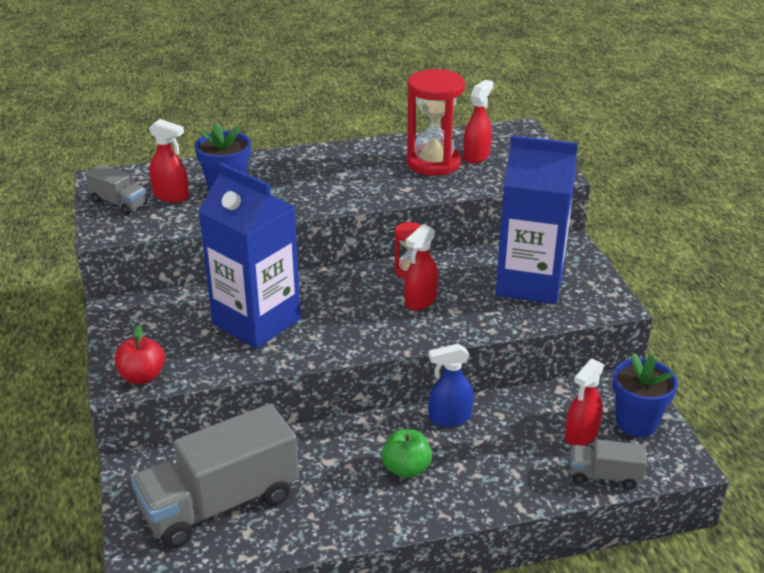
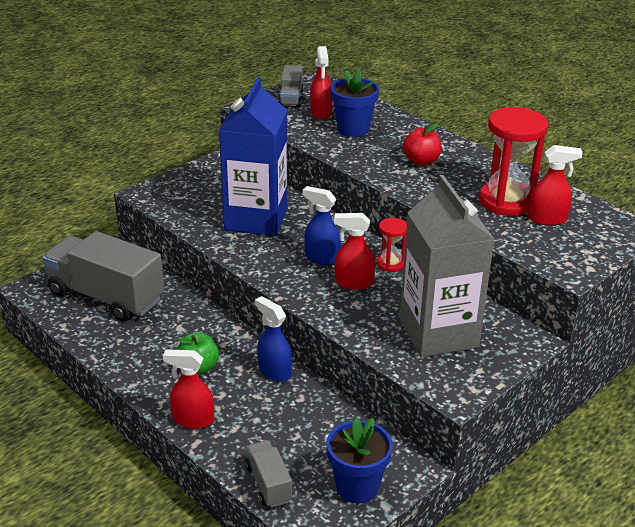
camera: 60 degrees right, 0 degrees up
(142, 376) = (158, 198): red apple -> red apple (421, 161)
(364, 305) = (322, 258): none -> blue spray bottle
(529, 283) = (438, 333): blue carton -> grey carton
(581, 435) = (312, 454): red spray bottle -> red spray bottle (192, 420)

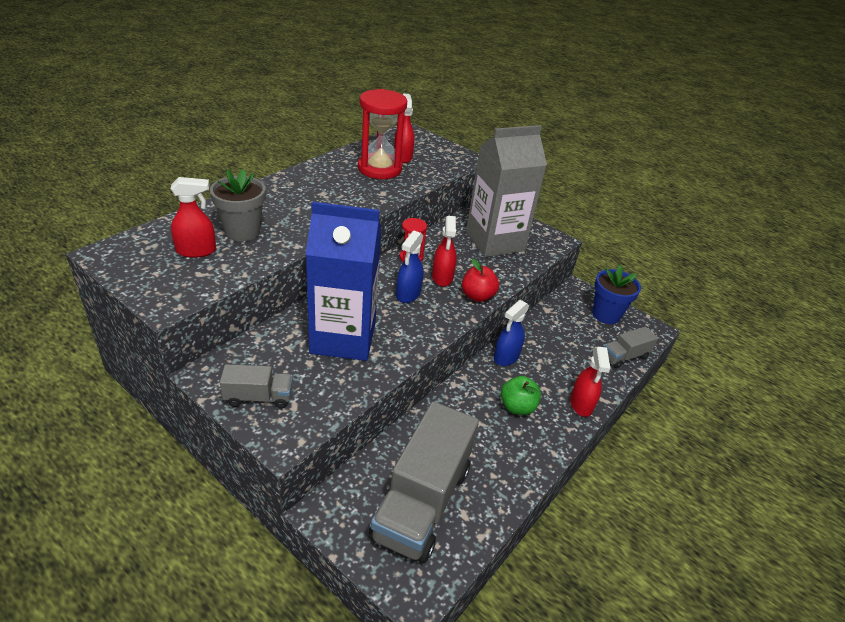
camera: 100 degrees left, 5 degrees up
(291, 98) = (150, 272): grey truck -> grey truck (259, 397)
(353, 129) = (242, 231): blue flower pot -> grey flower pot
(421, 161) = (313, 199): red apple -> red apple (477, 296)

